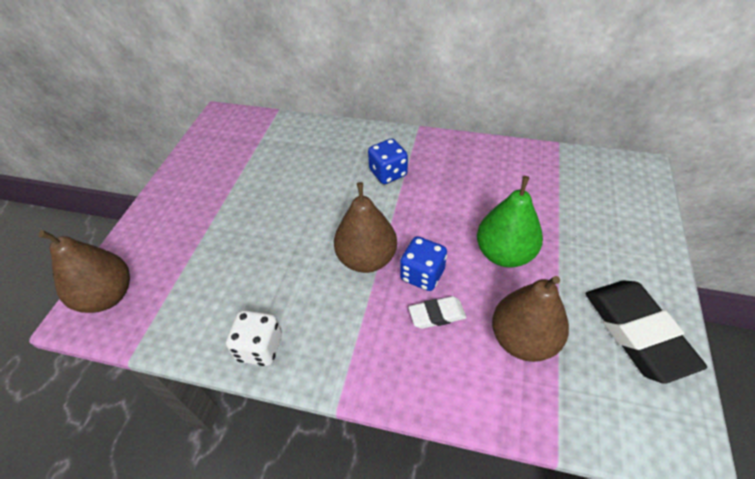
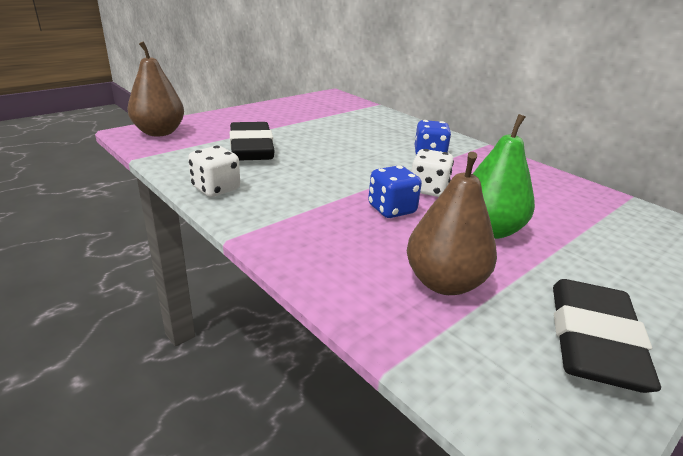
camera: 30 degrees right, 20 degrees down
(229, 262) = (251, 148): none -> black eraser
(367, 259) = (354, 184): brown pear -> none
(426, 227) = (428, 189): none -> white dice
(437, 314) = (376, 233): white eraser -> none

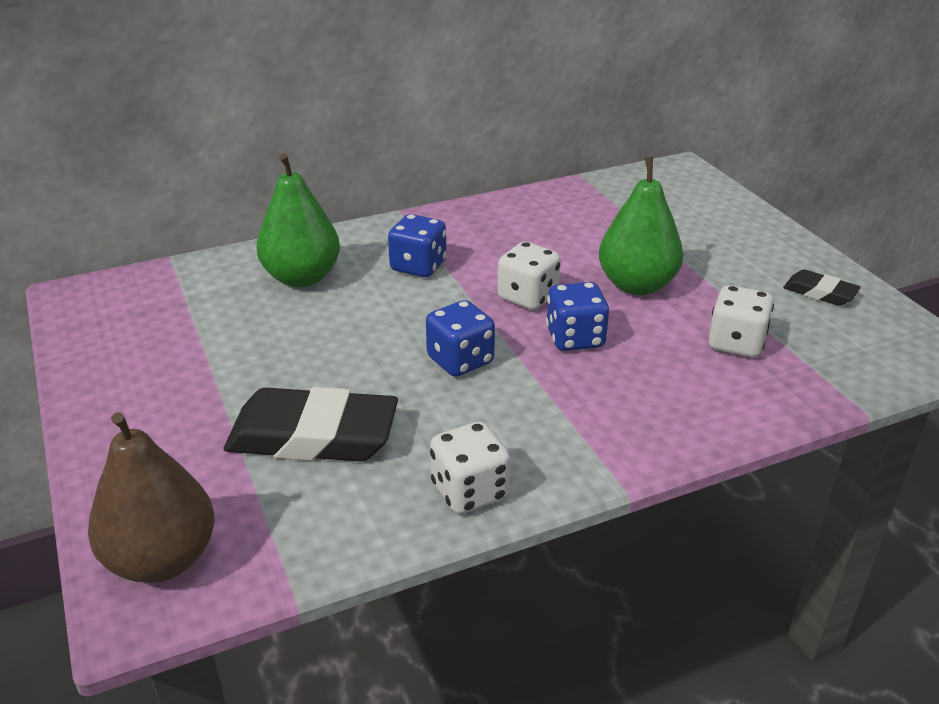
camera: 70 degrees left, 5 degrees up
(338, 175) = (460, 360): none -> blue dice
(387, 129) = (302, 277): none -> green pear
(444, 283) = (736, 343): brown pear -> white dice
(593, 340) = (820, 292): black eraser -> black eraser, size x0.50

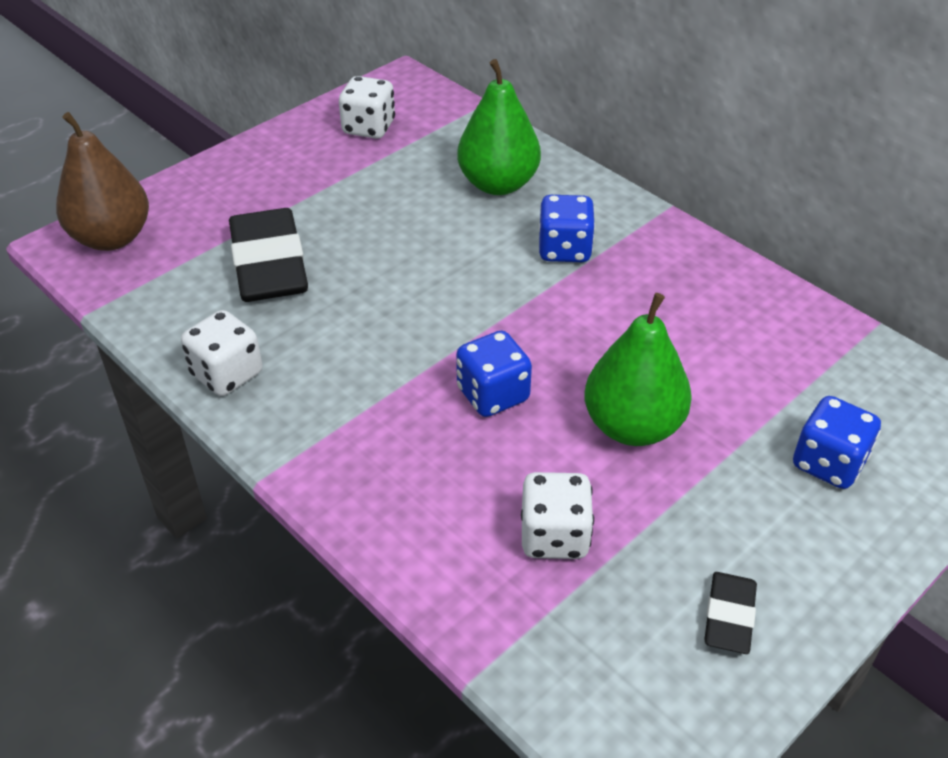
camera: 70 degrees right, 10 degrees up
(460, 360) = (413, 321): blue dice -> blue dice (828, 463)
(527, 297) = (553, 342): white dice -> white dice (368, 128)

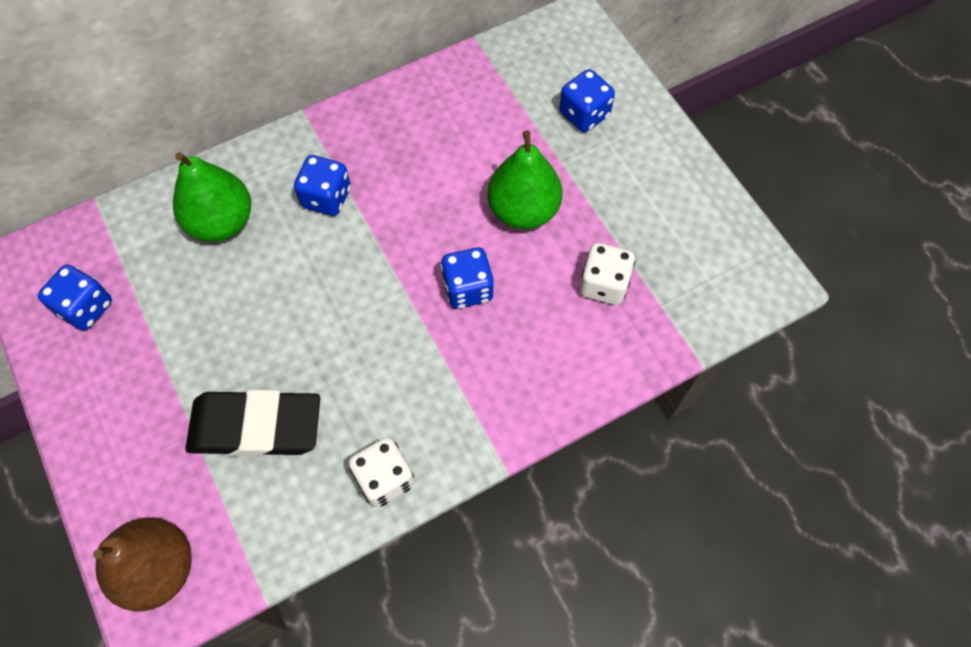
camera: 75 degrees left, 20 degrees up
(368, 128) = (86, 307): white dice -> blue dice
(729, 616) = (683, 209): black eraser -> none

